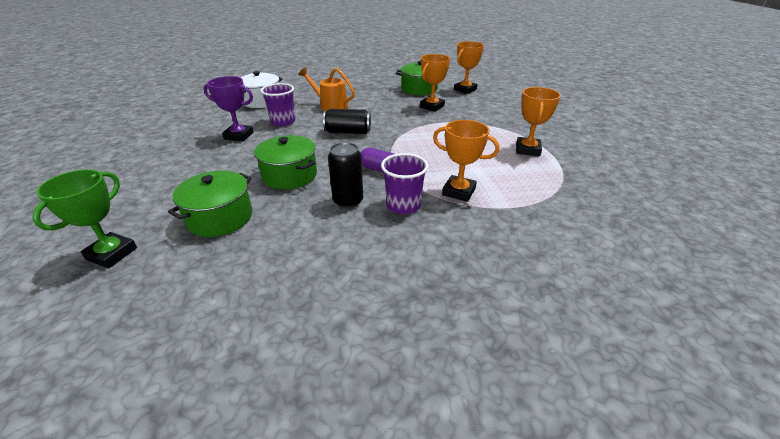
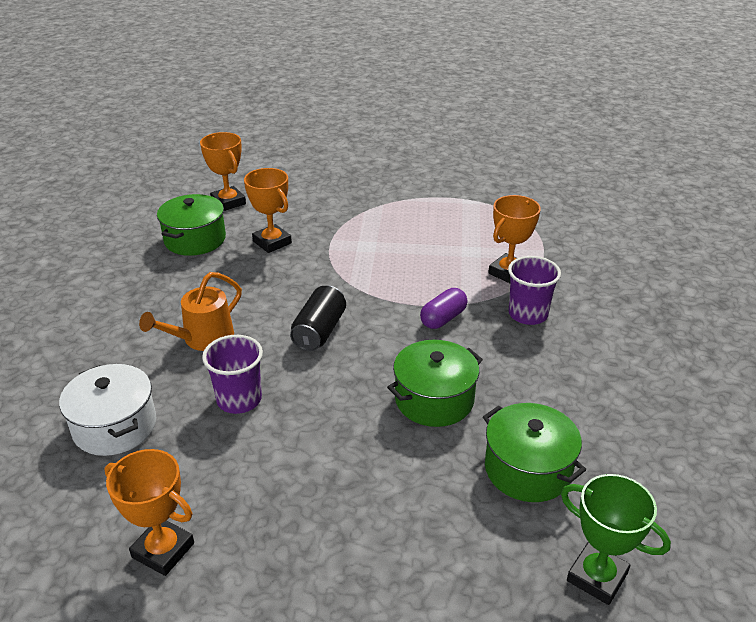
camera: 75 degrees left, 0 degrees up
(239, 136) = (271, 457): purple trophy -> none
(348, 201) = (511, 353): black can -> none
(527, 150) = (432, 208): orange trophy -> orange trophy (163, 550)

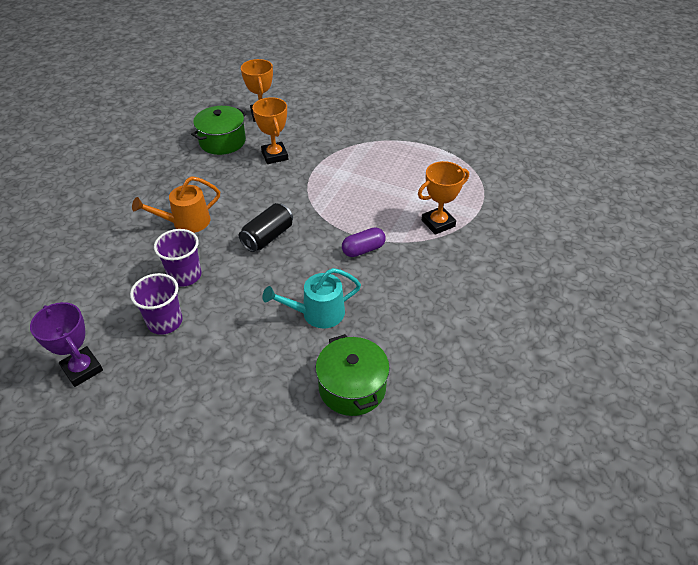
camera: 20 degrees right, 10 degrees up
(115, 426) = (98, 273): white pot -> none
(163, 550) = (82, 369): orange trophy -> purple trophy
(434, 399) = (317, 313): green pot -> turquoise watering can
(528, 314) = (431, 263): purple cup -> purple cup (165, 322)
(597, 577) = (350, 483): green trophy -> none

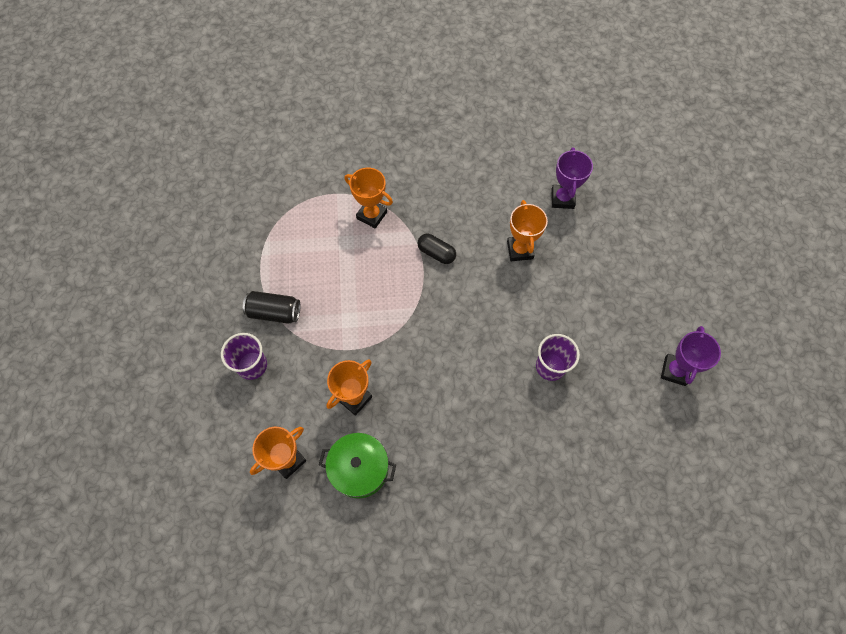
camera: 120 degrees left, 20 degrees up
(165, 322) = (600, 347): purple cup -> purple cup (252, 365)
(186, 222) = (494, 412): orange watering can -> none
(268, 237) = (468, 332): black can -> black can (274, 312)
(317, 313) = (520, 250): turquoise watering can -> orange trophy
(352, 387) = (562, 199): green pot -> purple trophy
(363, 250) = (436, 253): purple capsule -> black capsule

